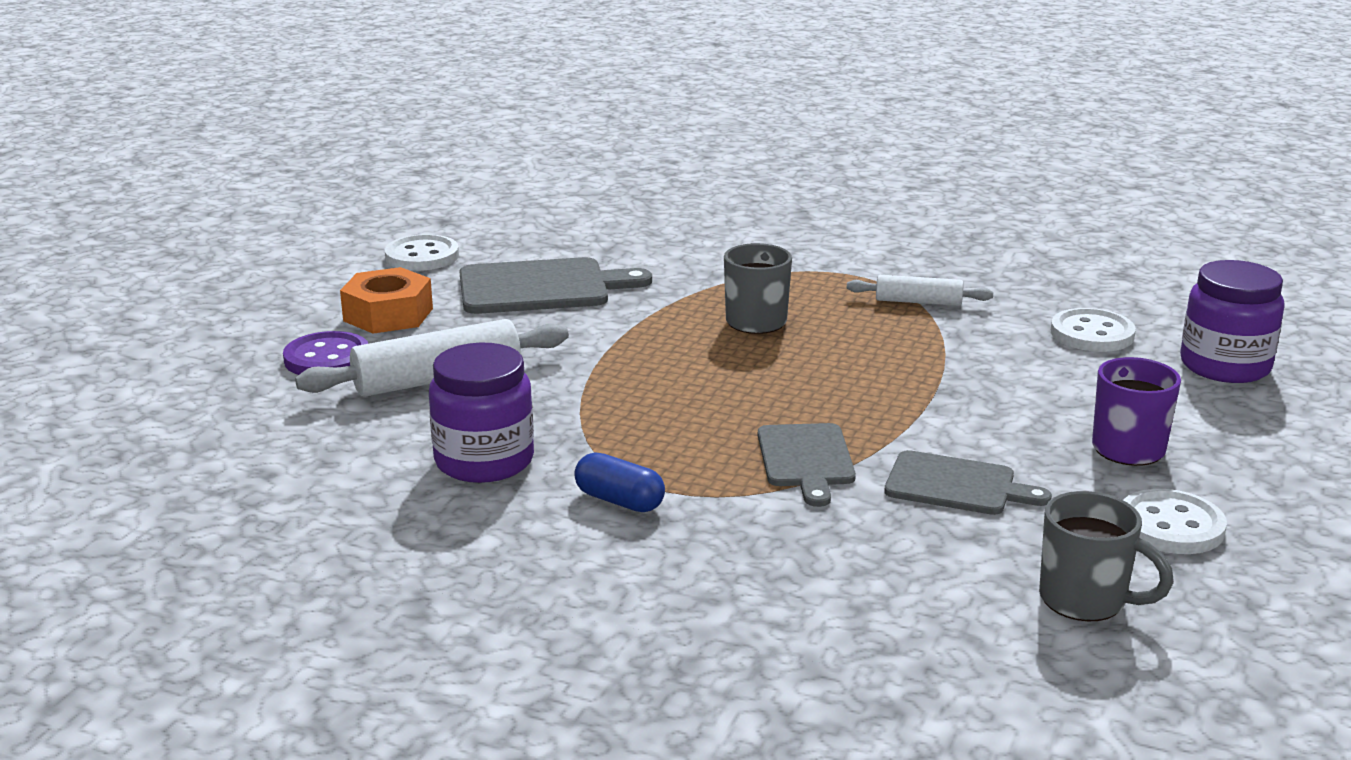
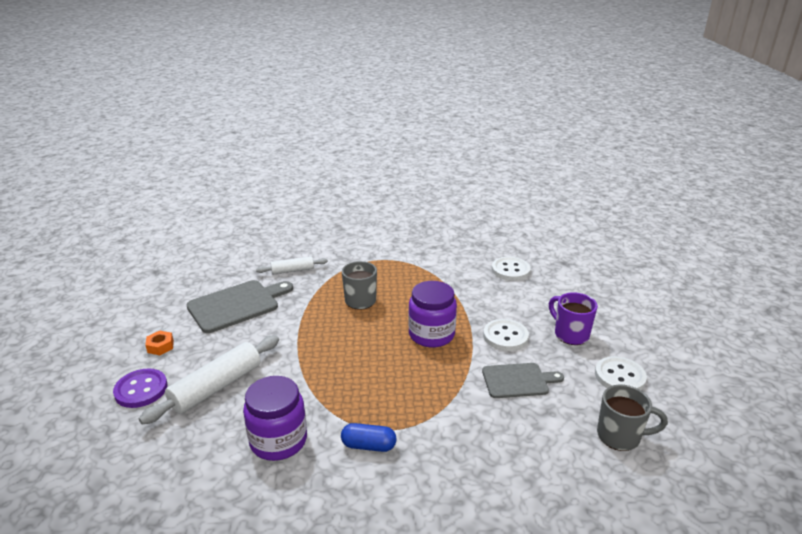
camera: 25 degrees left, 5 degrees up
(388, 314) = (160, 346): orange nut -> orange nut, size x0.53
(422, 256) = (157, 299): white button -> white button (505, 336)
(806, 459) = (441, 385): grey cutting board -> none
(918, 302) = (426, 269): white rolling pin -> white rolling pin (292, 270)
(1225, 366) = (573, 275): purple jar -> purple jar (431, 334)

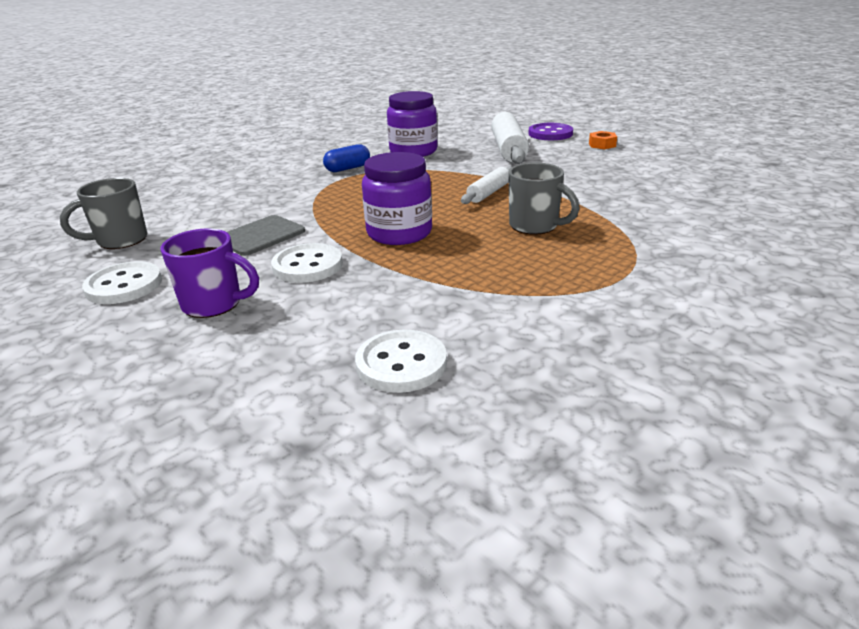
camera: 140 degrees right, 0 degrees up
(236, 305) = (630, 177): grey cutting board -> none
(292, 270) = (676, 216): white rolling pin -> white rolling pin (488, 193)

